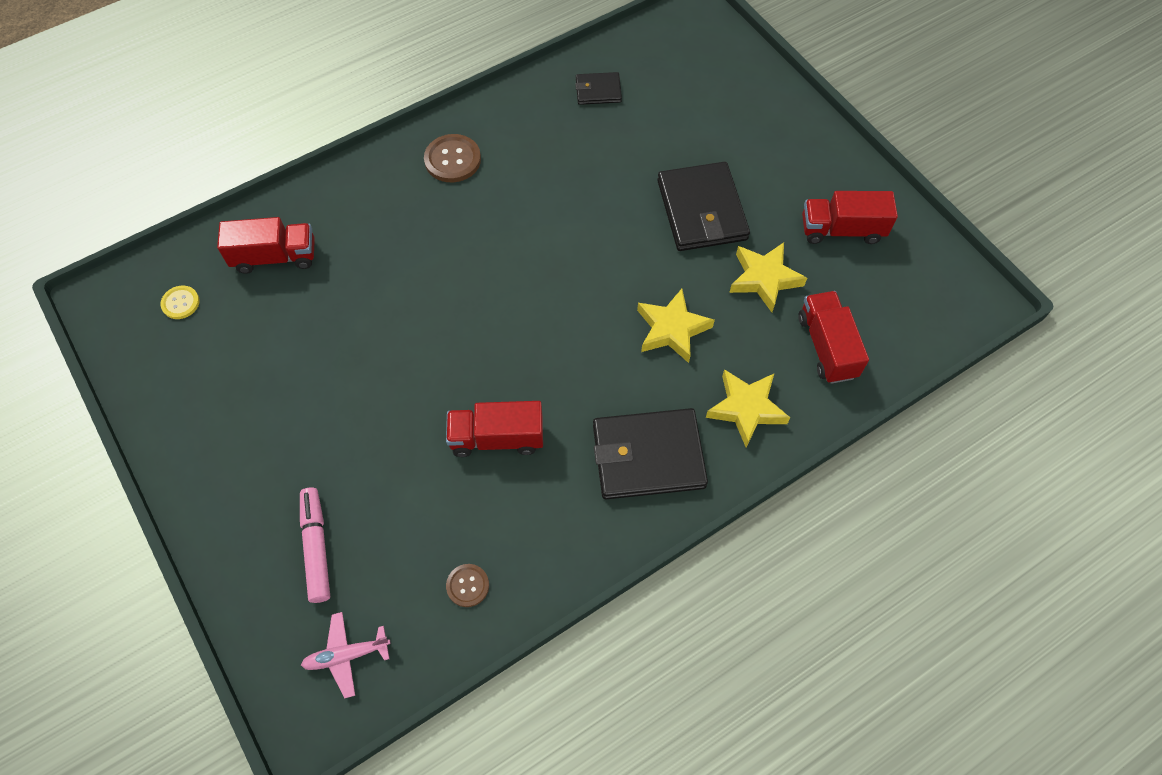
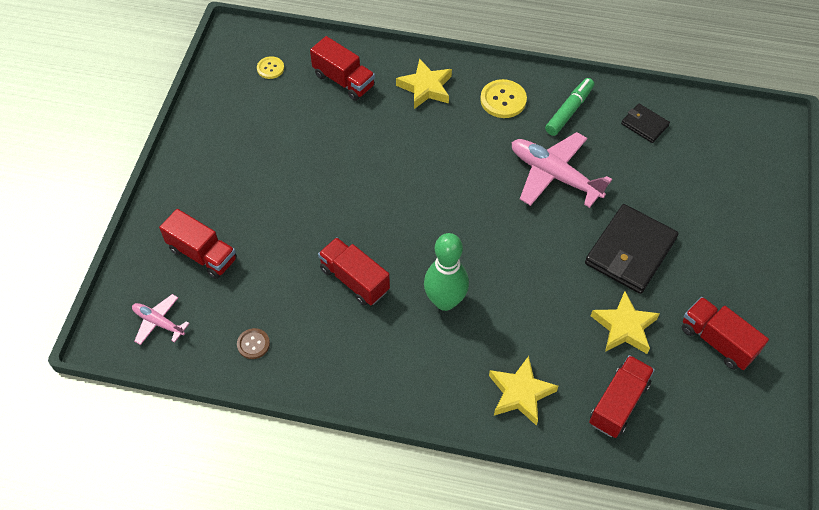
camera: 45 degrees right, 5 degrees down
(317, 547) = (202, 254): pink marker -> red truck
(452, 160) = (503, 100): brown button -> yellow button
(522, 126) = (569, 111): none -> green marker
(570, 194) = (554, 175): none -> pink plane
(599, 385) = (445, 301): none -> green bowling pin
(648, 456) = (428, 366): black wallet -> none
(672, 329) = (527, 307): yellow star -> yellow star (426, 88)

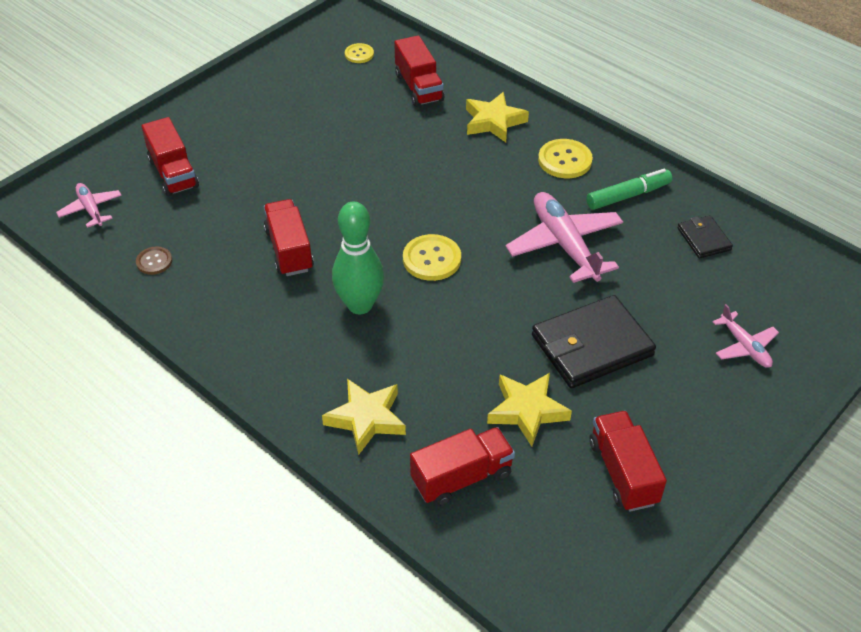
camera: 30 degrees right, 10 degrees down
(468, 234) = (432, 259): none -> yellow button
(727, 201) = (745, 346): none -> pink plane

